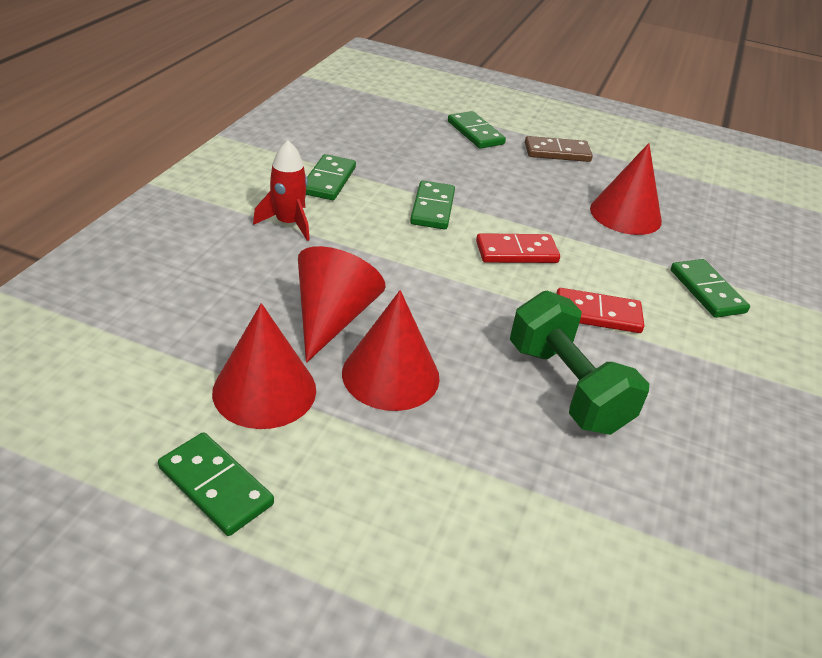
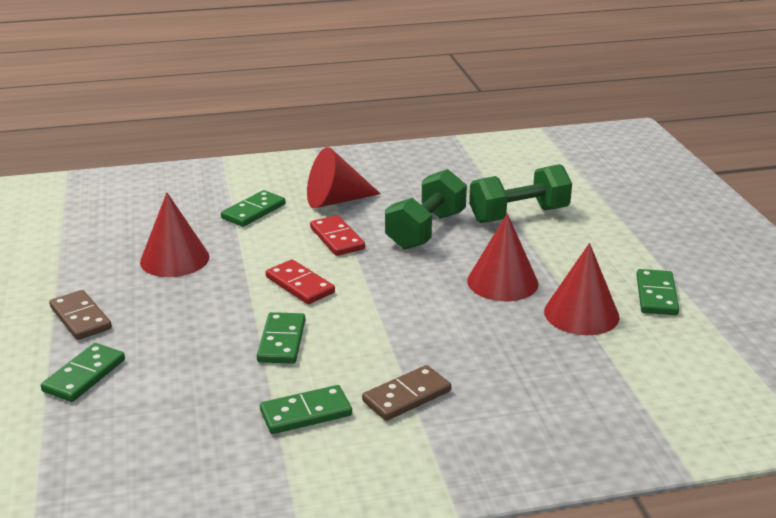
camera: 120 degrees left, 10 degrees down
(288, 223) = (407, 396): red rocket -> brown domino
(332, 318) = (487, 322): red cone -> red cone (335, 200)
(432, 208) = (282, 341): green domino -> green domino turned 60 degrees counterclockwise
(545, 504) = (518, 215): none -> green dumbbell

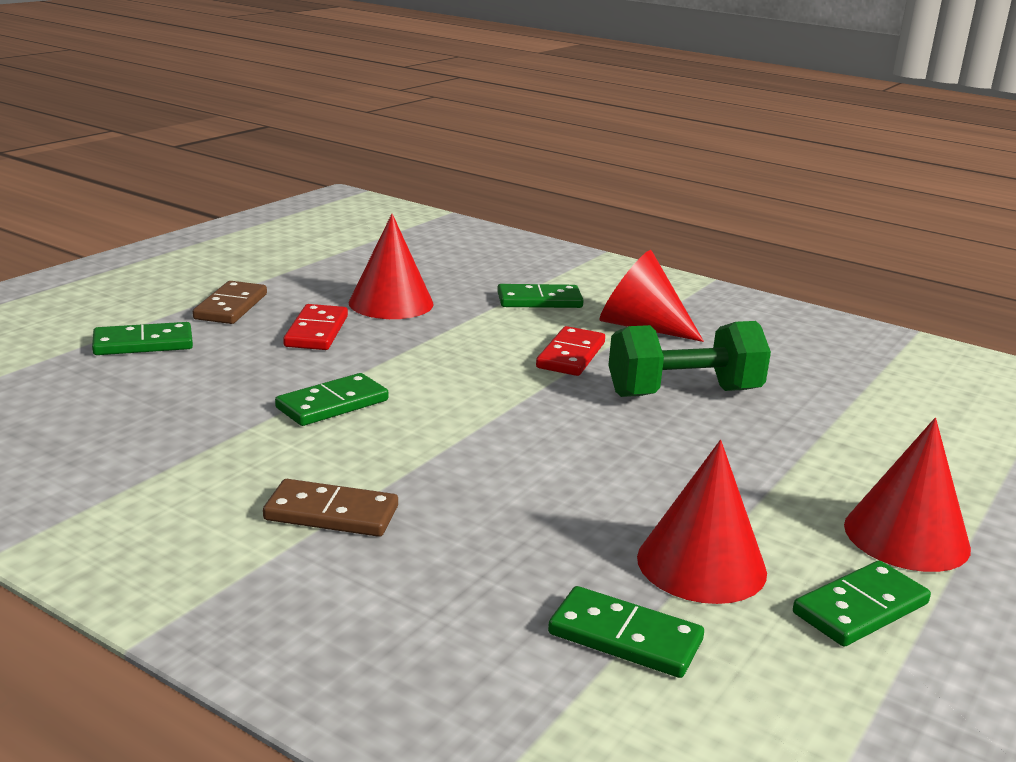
camera: 45 degrees right, 5 degrees down
(299, 285) = (449, 372): red domino -> red domino (316, 331)
(306, 413) = (219, 468): green domino -> green domino (625, 637)
(502, 282) = (669, 480): red cone -> red cone (906, 536)
(518, 215) = (837, 433): green dumbbell -> none

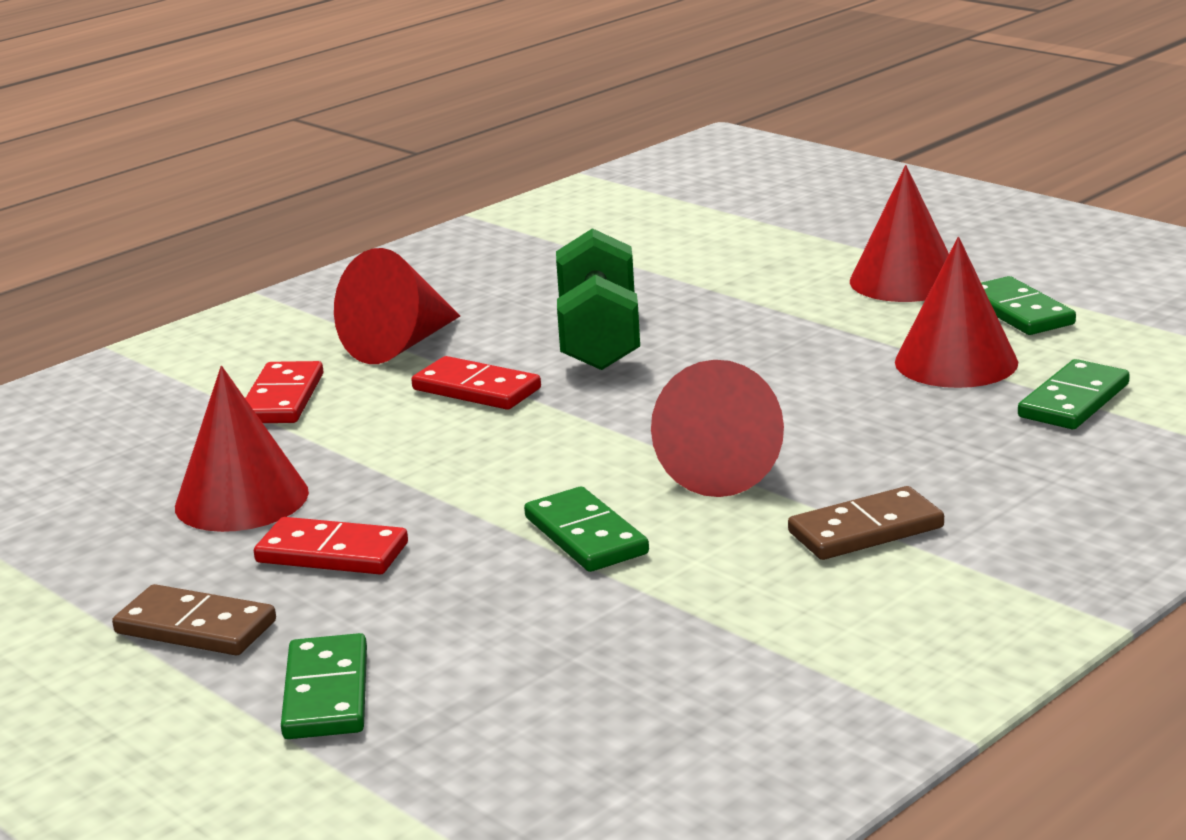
camera: 75 degrees left, 0 degrees up
(331, 514) = (866, 530): brown domino -> brown domino turned 45 degrees clockwise
(443, 452) = (727, 469): none -> red cone
(539, 300) = (282, 398): green domino -> red domino

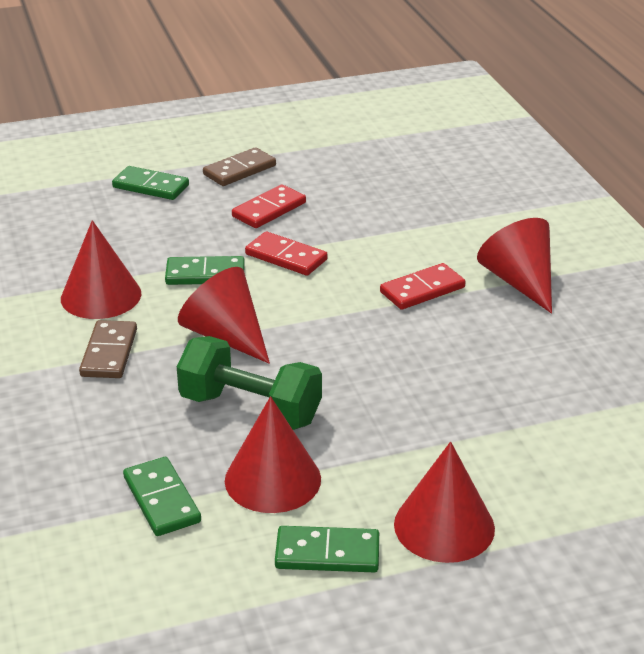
camera: 115 degrees right, 10 degrees up
(241, 499) = (353, 199): red cone -> red cone (101, 296)
(282, 398) = (472, 231): red domino -> red domino (286, 257)
(599, 338) = (461, 353): green dumbbell -> green dumbbell (250, 409)

